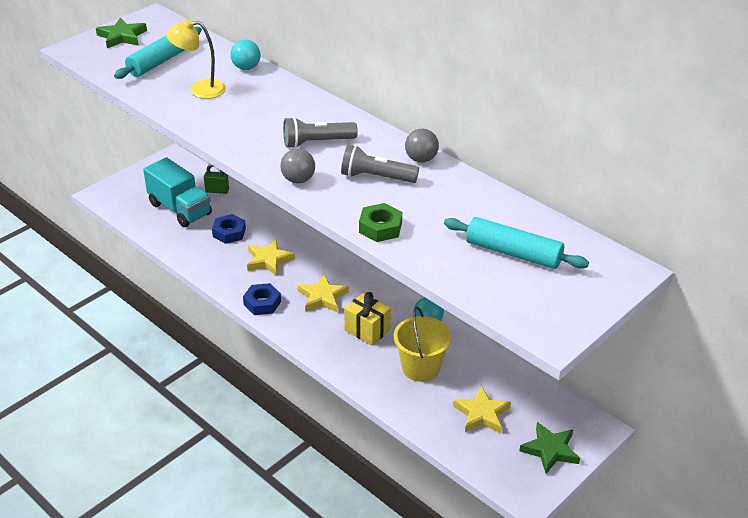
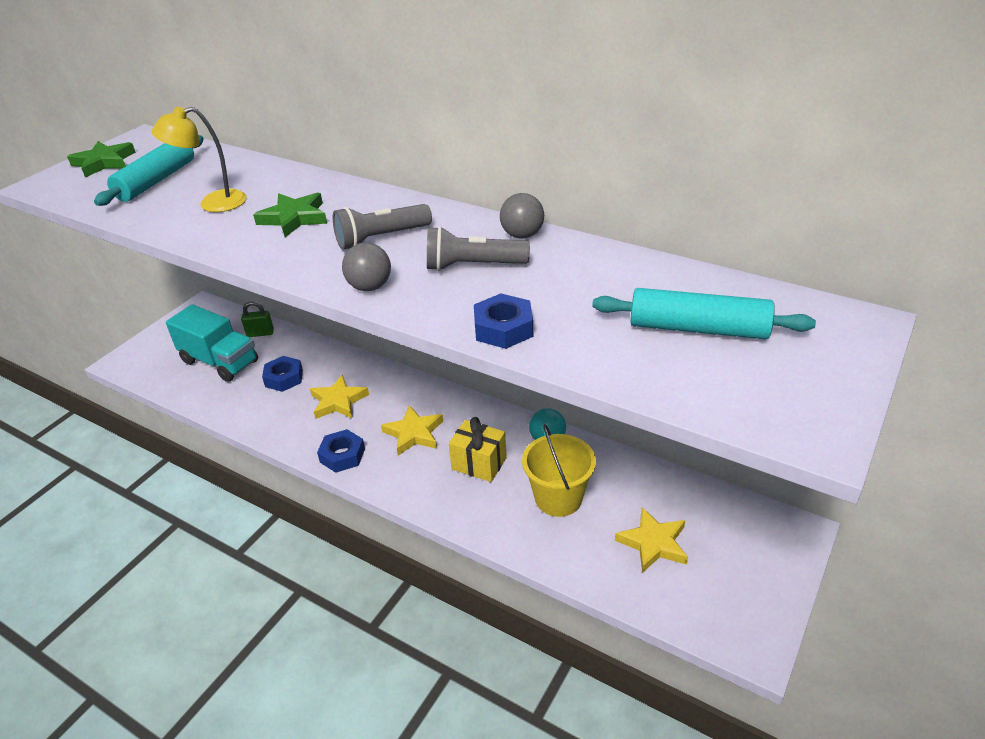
camera: 10 degrees left, 0 degrees up
(246, 68) = (268, 171): turquoise ball -> none
(380, 228) = (503, 328): green nut -> blue nut
(550, 450) = (755, 574): green star -> green star (294, 218)

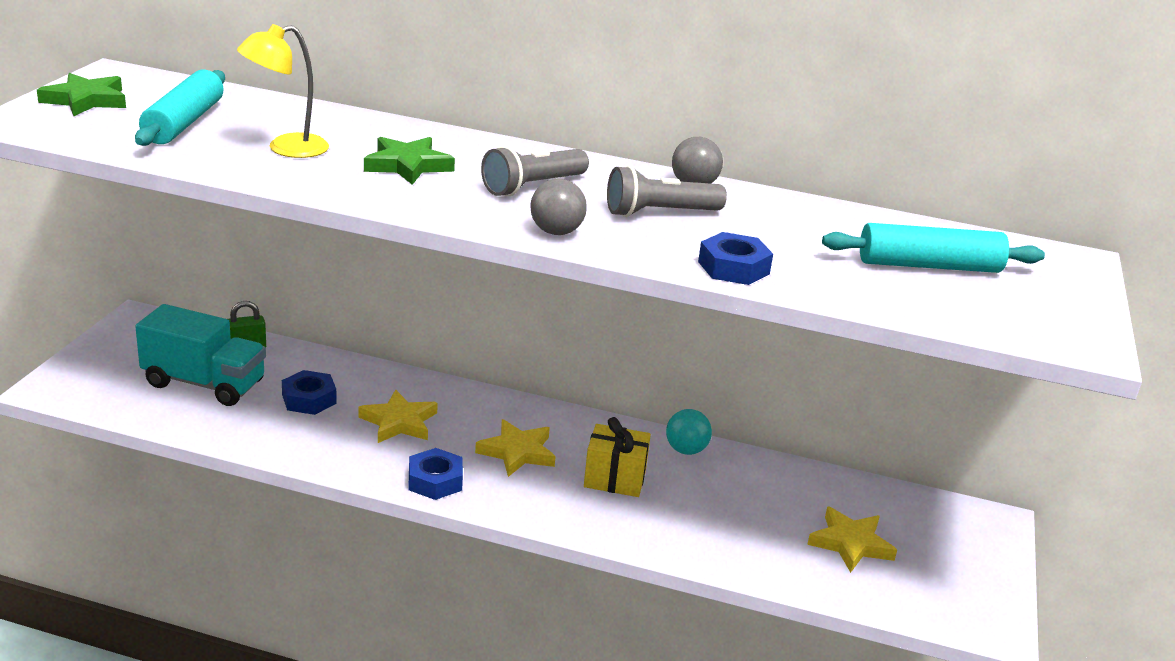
camera: 20 degrees left, 10 degrees down
(558, 498) = (725, 508): yellow bucket -> none

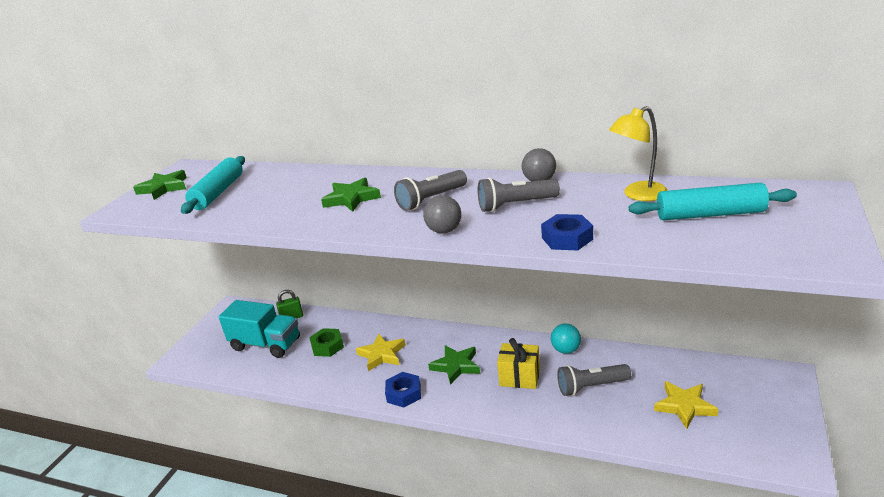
camera: 10 degrees right, 0 degrees up
(286, 148) = (277, 200): yellow lamp -> yellow lamp (638, 195)
(309, 399) = (327, 346): blue nut -> green nut
(517, 452) = (456, 366): yellow star -> green star
(720, 504) = (591, 387): none -> grey flashlight

